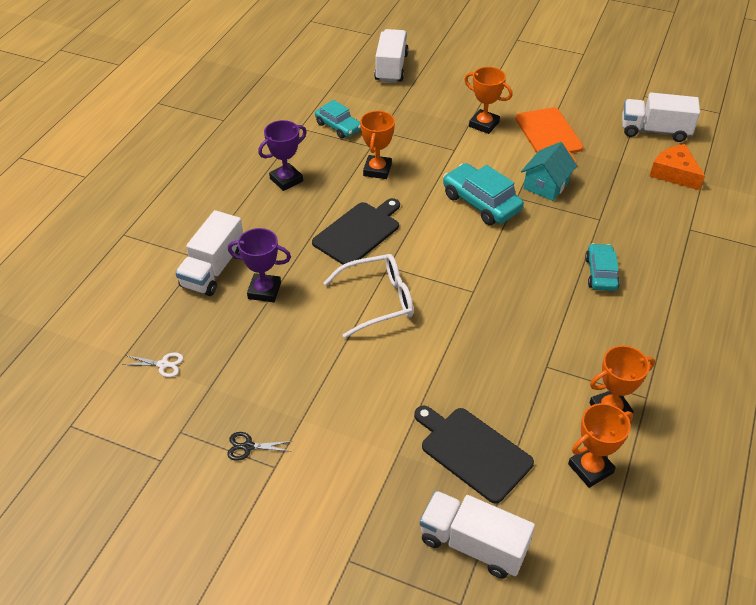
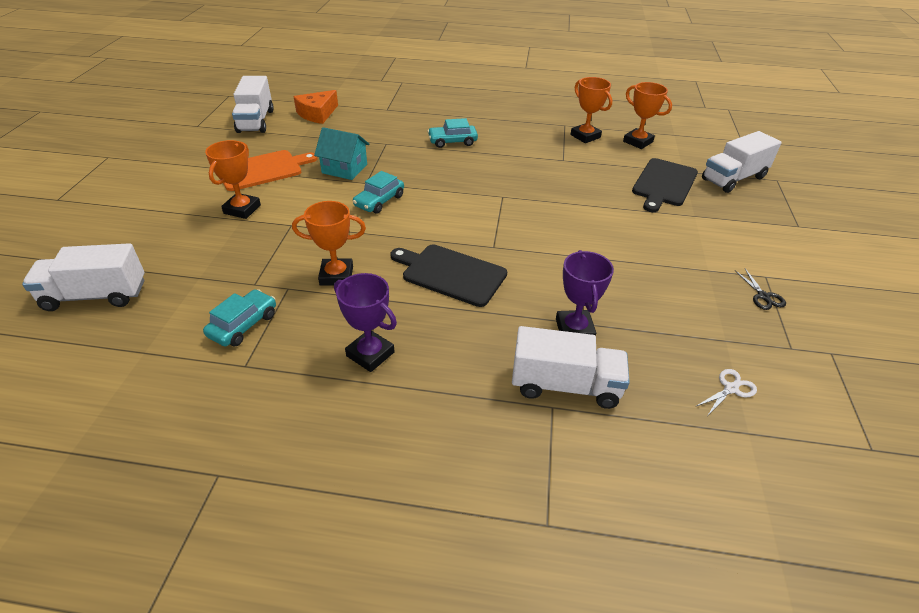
camera: 105 degrees left, 5 degrees down
(163, 364) = (730, 389): white scissors -> white scissors turned 60 degrees clockwise
(378, 300) = (543, 246): white glasses -> none
(473, 544) = (733, 178): white truck -> white truck turned 45 degrees clockwise
(481, 203) = (379, 201): turquoise car -> turquoise car, size x0.66

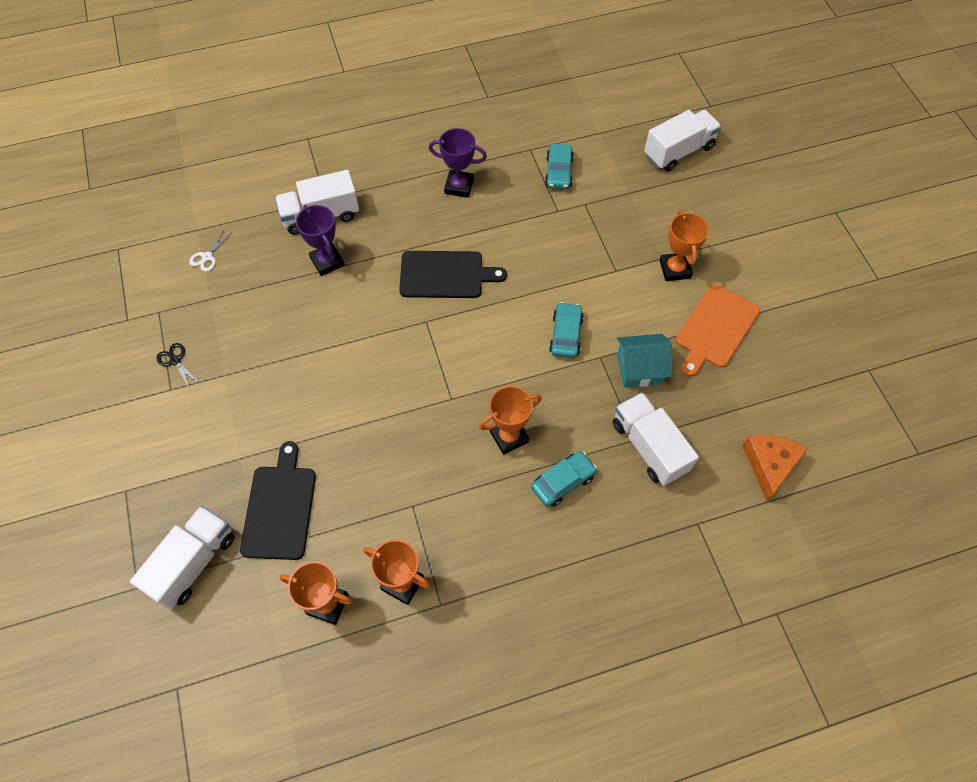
camera: 155 degrees right, 20 degrees up
(256, 121) = (819, 411): white truck -> white truck (649, 447)
(336, 276) = (532, 236): orange trophy -> orange trophy (509, 437)

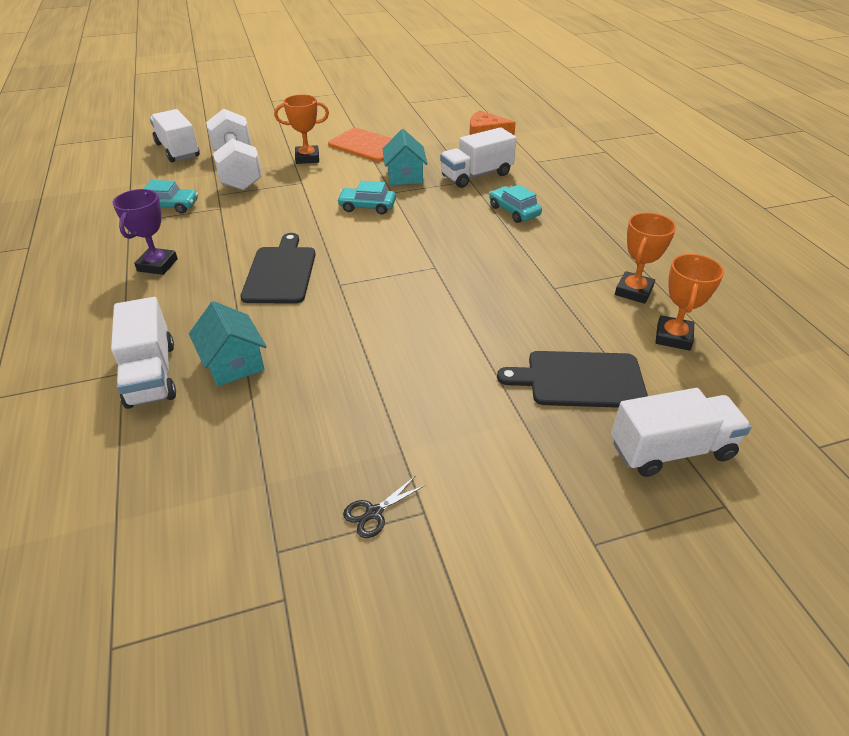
camera: 90 degrees left, 20 degrees down
(193, 563) = (671, 450): white truck -> white truck turned 135 degrees clockwise
(207, 257) = (181, 497): white scissors -> none
(327, 261) = (233, 363): purple trophy -> turquoise house
(509, 437) = (474, 236): orange trophy -> none
(638, 210) = (237, 170): none -> white dumbbell

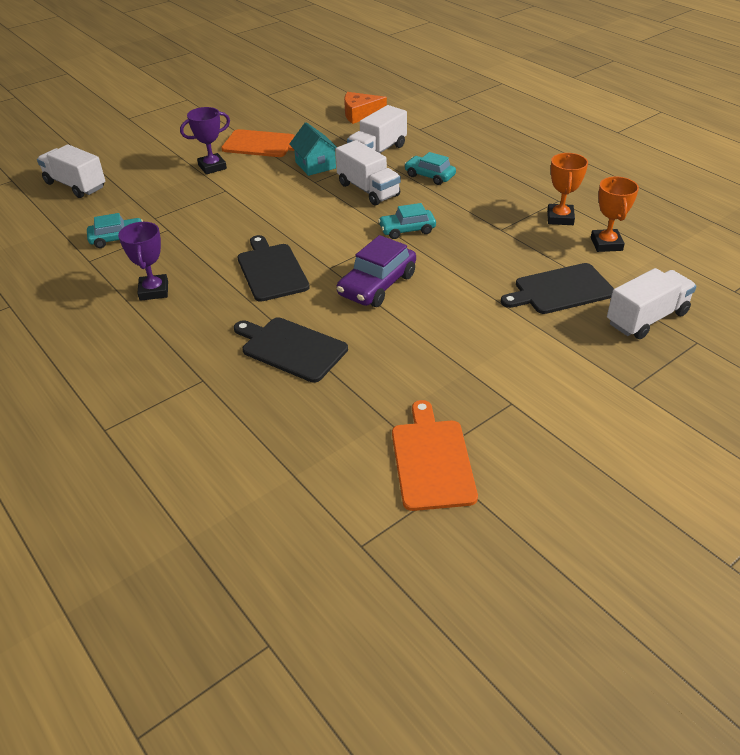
camera: 20 degrees left, 0 degrees up
(151, 374) = (229, 374): white truck -> white truck (368, 190)
(233, 363) = (291, 348): turquoise house -> black cutting board
(237, 170) = (154, 192): white dumbbell -> none
(276, 558) = (432, 460): none -> orange cutting board
(307, 158) = (212, 167): orange trophy -> purple trophy
(367, 207) = (303, 199): turquoise car -> turquoise car (407, 230)
(374, 316) = (377, 285): none -> purple car
(374, 513) = (478, 413): black scissors -> none

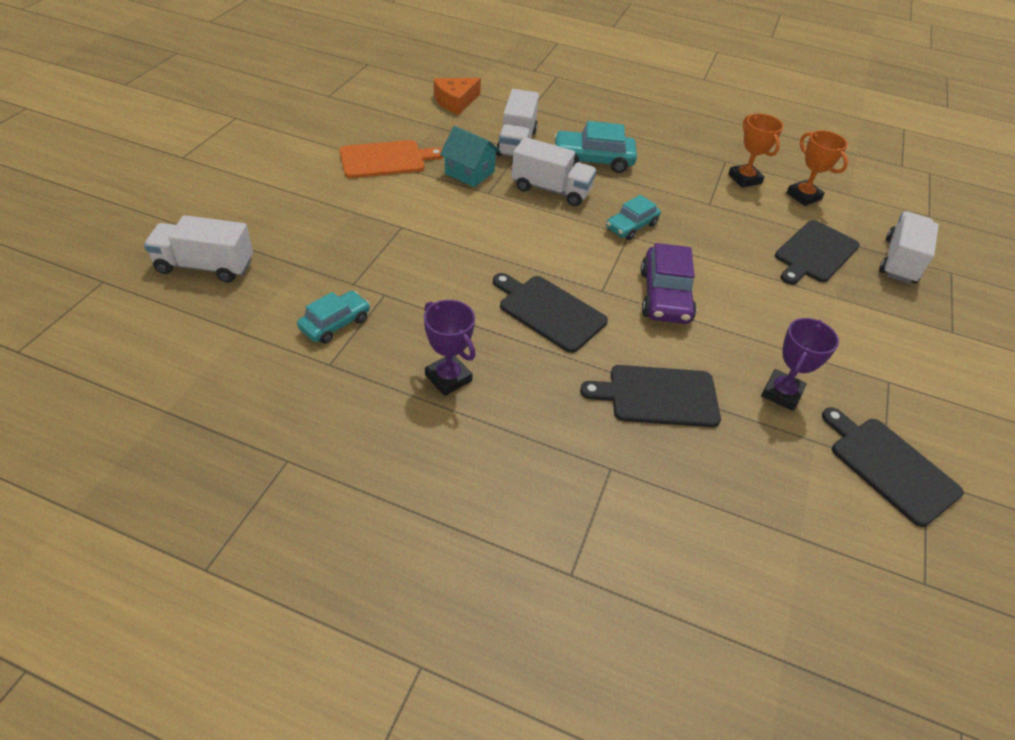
camera: 35 degrees left, 5 degrees up
(212, 167) = (356, 200): purple trophy -> purple trophy (781, 393)
(429, 176) = (593, 160): turquoise car -> turquoise car, size x1.53
(432, 460) = (890, 467): orange cutting board -> black cutting board

